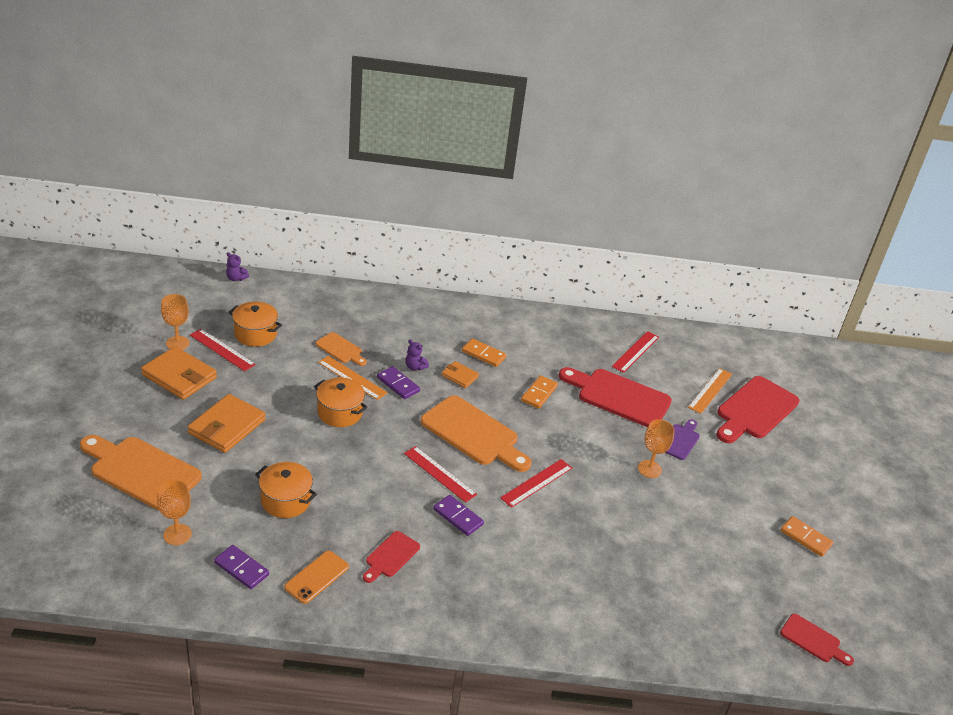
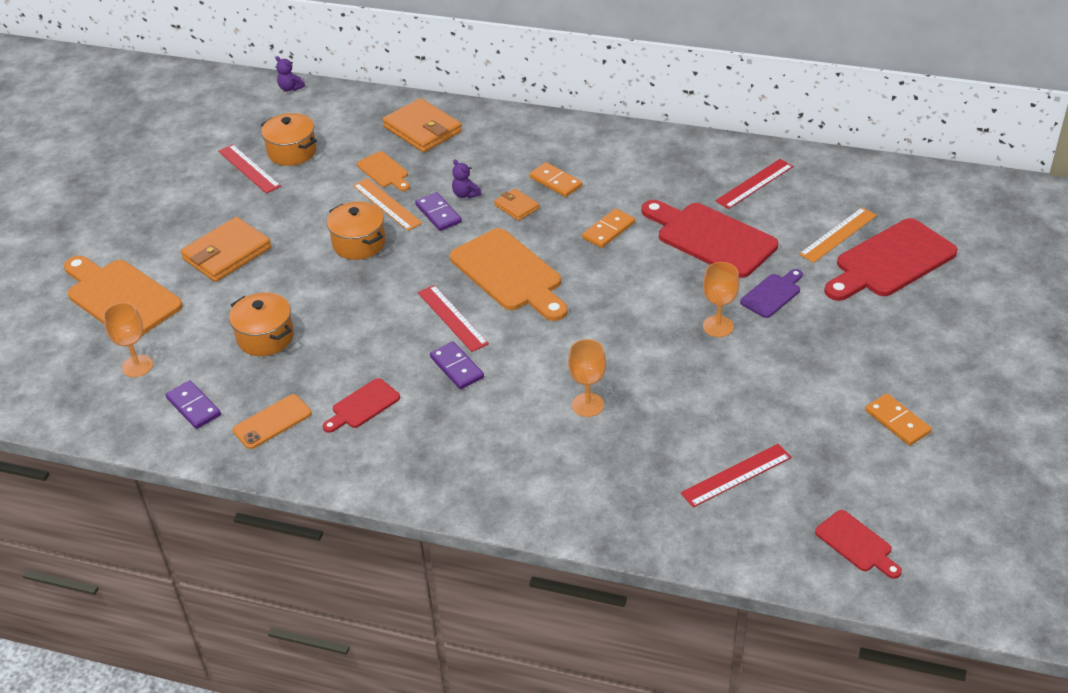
camera: 20 degrees right, 5 degrees up
(177, 343) = (202, 160): orange goblet -> orange goblet (587, 405)
(179, 376) = (193, 196): orange wallet -> orange wallet (422, 129)
(537, 483) = (567, 335): red ruler -> red ruler (736, 475)

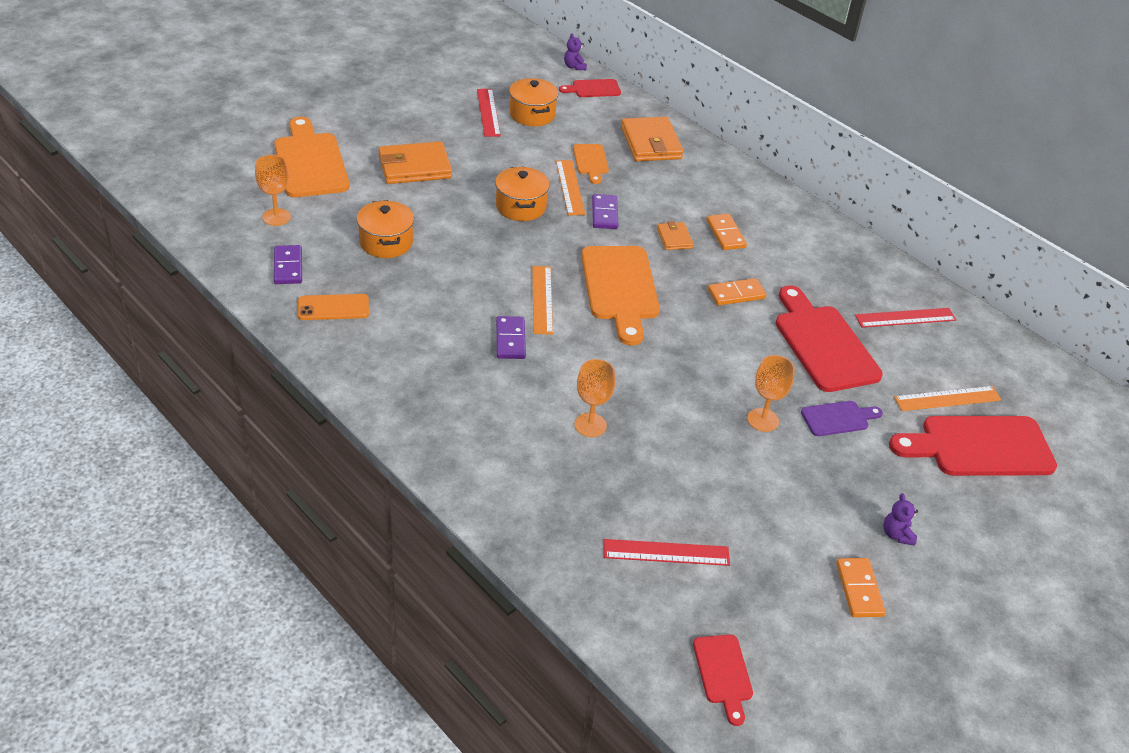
camera: 25 degrees right, 0 degrees up
(363, 406) = (411, 331): red cutting board -> red cutting board (593, 89)
(452, 318) = (542, 299): red ruler -> orange ruler
(465, 194) = (640, 209): purple teddy bear -> purple teddy bear (896, 534)

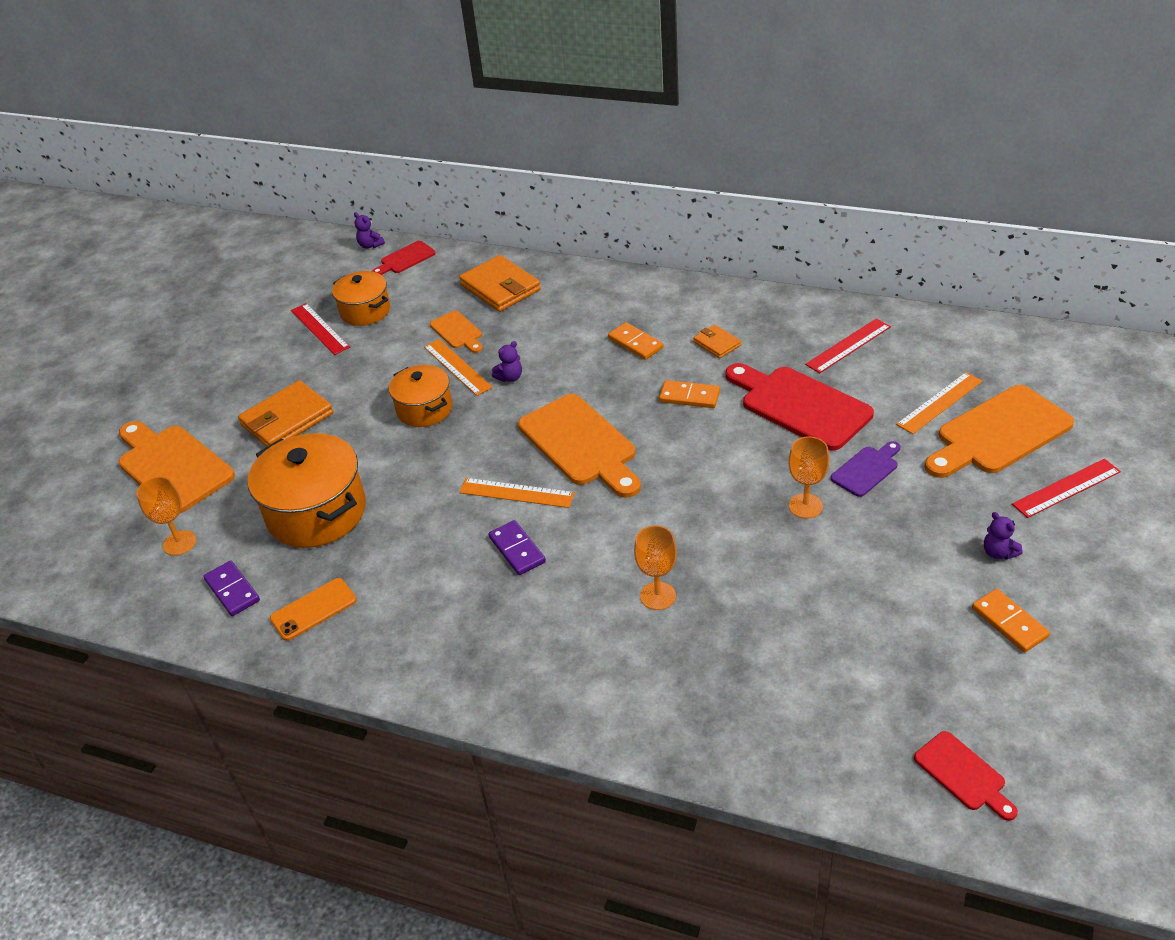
camera: 20 degrees left, 0 degrees up
(386, 242) = (317, 512): orange pot -> orange pot, size x1.64
(542, 299) = (516, 493): orange ruler -> orange ruler turned 45 degrees counterclockwise
(604, 214) = (510, 377): purple domino -> purple teddy bear
(666, 553) = (823, 684): red ruler -> red ruler (1066, 488)
(674, 238) = (592, 370): orange wallet -> orange wallet (716, 344)
(736, 294) = (689, 396): orange domino -> orange domino turned 60 degrees clockwise
(979, 447) = (999, 433): red cutting board -> orange cutting board

